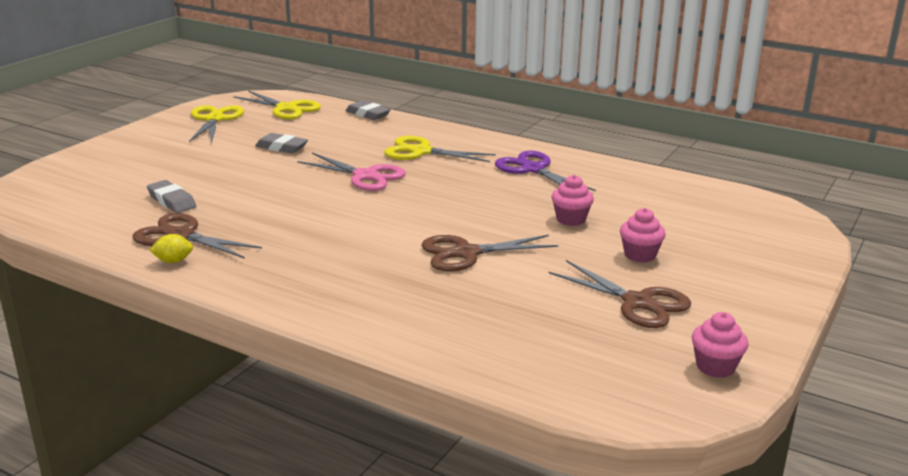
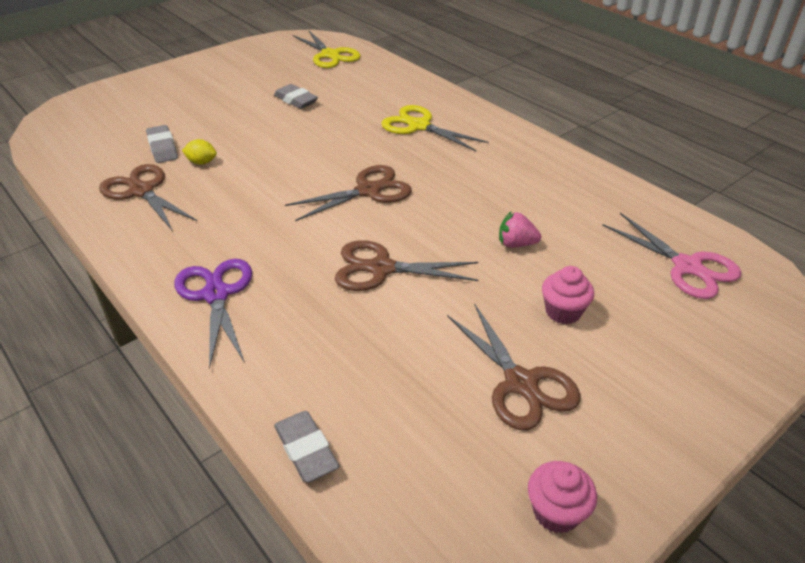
camera: 20 degrees right, 15 degrees up
(173, 261) = (115, 220): yellow lemon -> yellow lemon (202, 162)
(214, 119) = (261, 59): yellow scissors -> none
(365, 176) = (348, 148): pink scissors -> pink scissors (687, 267)
(367, 114) = (397, 72): grey eraser -> grey eraser (306, 450)
(411, 203) = (368, 191): none -> brown scissors
(533, 169) = (516, 168): purple scissors -> purple scissors (216, 294)
(571, 219) = (516, 244): pink cupcake -> pink strawberry

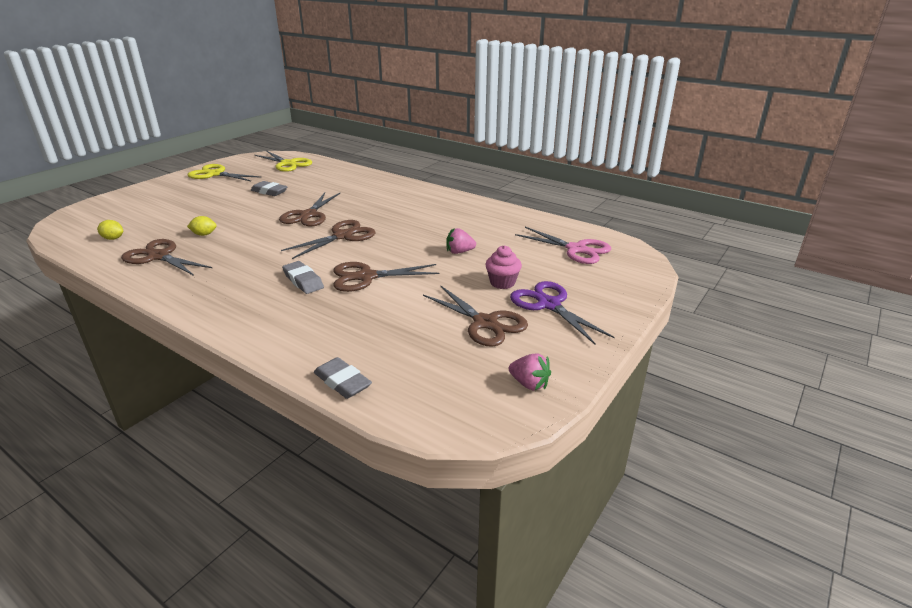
camera: 15 degrees left, 10 degrees down
(99, 153) = (113, 238): none -> yellow lemon
(163, 148) = (168, 229): grey eraser -> grey eraser (303, 281)
(216, 294) = (242, 308): purple scissors -> purple scissors (548, 304)
(334, 148) = (308, 215): none -> brown scissors
(419, 126) = (369, 197): yellow scissors -> yellow scissors (215, 174)
(556, 512) = (529, 384): pink cupcake -> pink strawberry

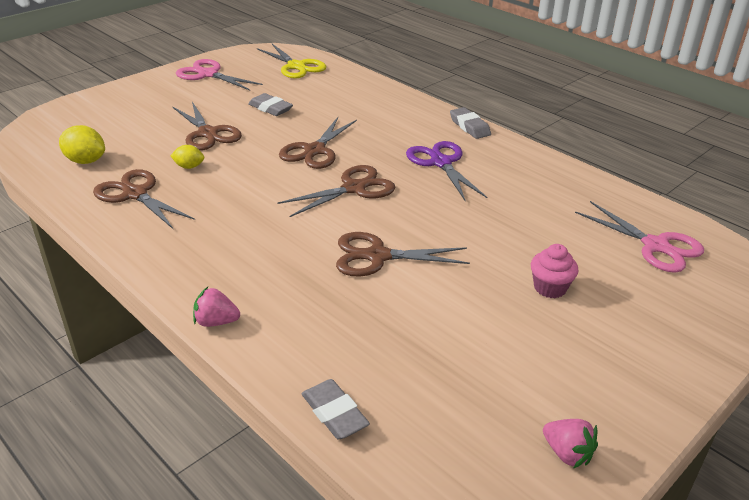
camera: 10 degrees right, 5 degrees up
(113, 238) = (86, 161): yellow lemon -> yellow lemon, size x1.60
(215, 174) = (208, 74): yellow scissors -> pink scissors
(303, 281) = (300, 252): grey eraser -> grey eraser (469, 127)
(459, 252) = (499, 231): pink strawberry -> pink strawberry (216, 322)
(485, 323) = (520, 349): brown scissors -> brown scissors (208, 133)
(548, 304) = (607, 331): purple scissors -> purple scissors (441, 163)

